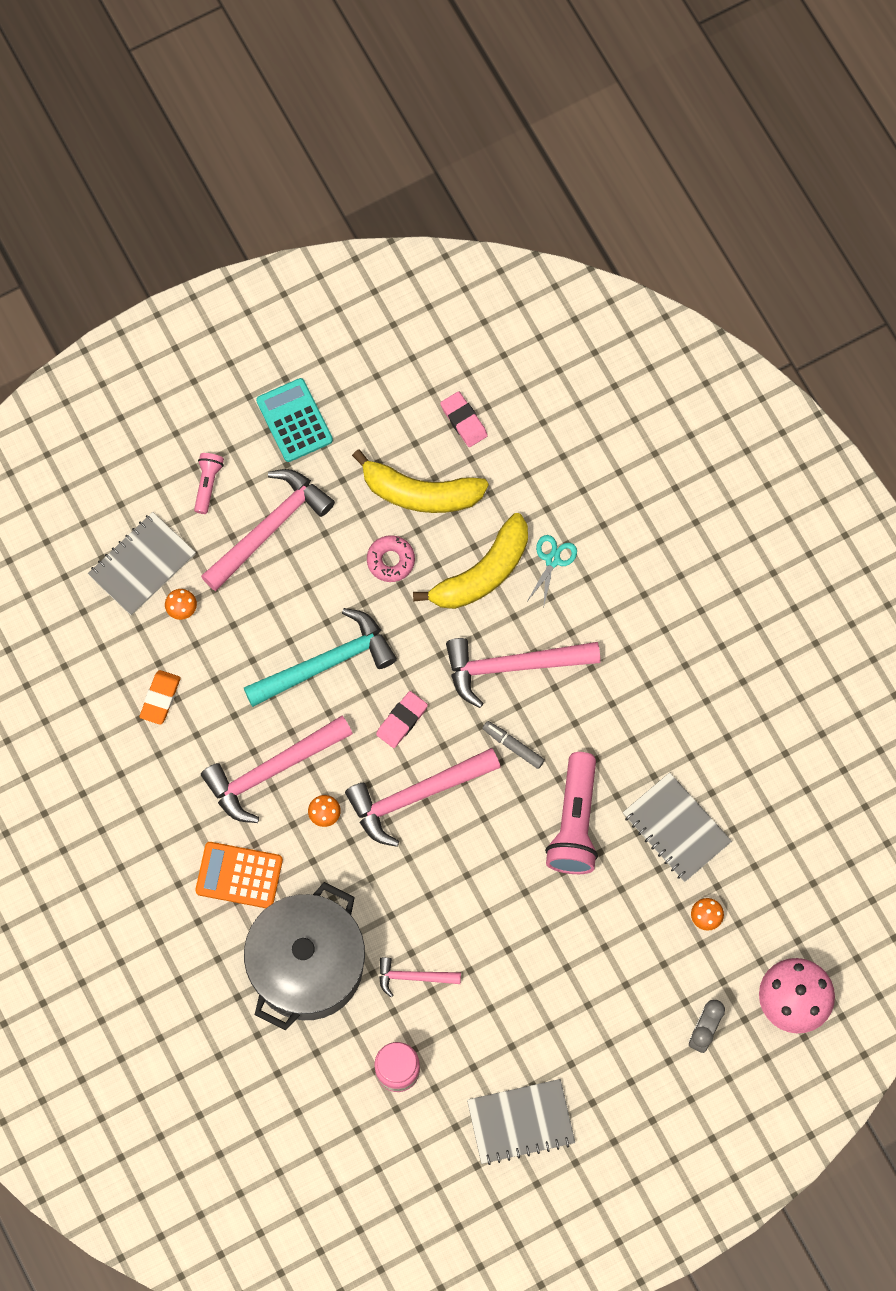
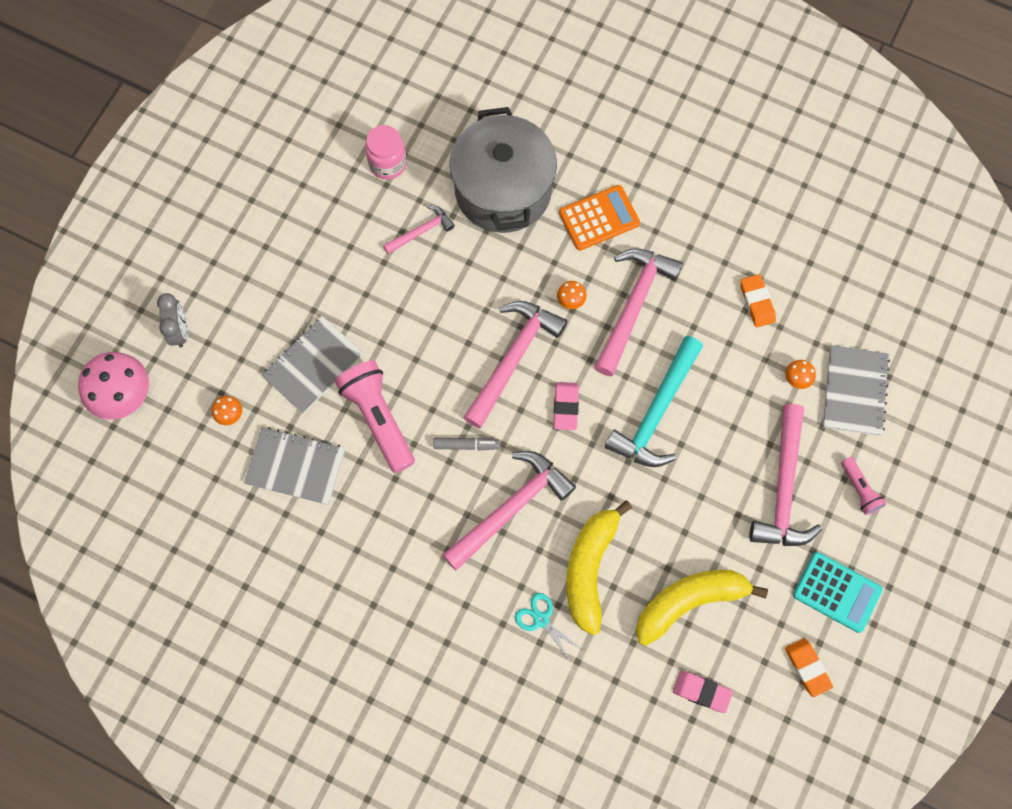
camera: 145 degrees right, 0 degrees up
(365, 383) = (807, 667): none -> orange eraser
(390, 560) = (669, 528): pink donut -> none
(521, 1122) = (276, 186): grey notebook -> grey notebook (313, 365)
(552, 560) = (541, 619): turquoise scissors -> turquoise scissors turned 150 degrees clockwise

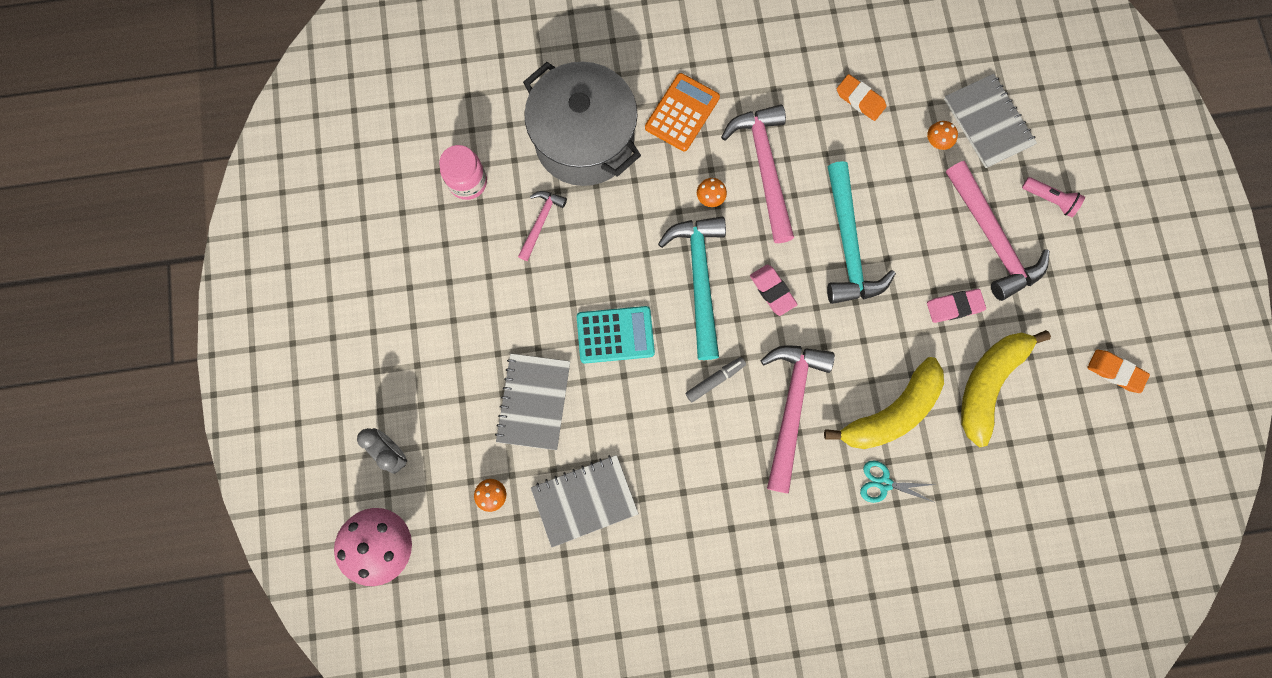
camera: 35 degrees left, 5 degrees up
(378, 418) = (624, 409): pink flashlight -> none
(513, 359) = (699, 280): pink hammer -> turquoise hammer
(590, 568) = (891, 412): yellow banana -> yellow banana turned 105 degrees counterclockwise
(701, 692) = (1051, 450): pink eraser -> pink eraser (954, 307)
(837, 592) = (1093, 295): turquoise calculator -> turquoise calculator (615, 335)

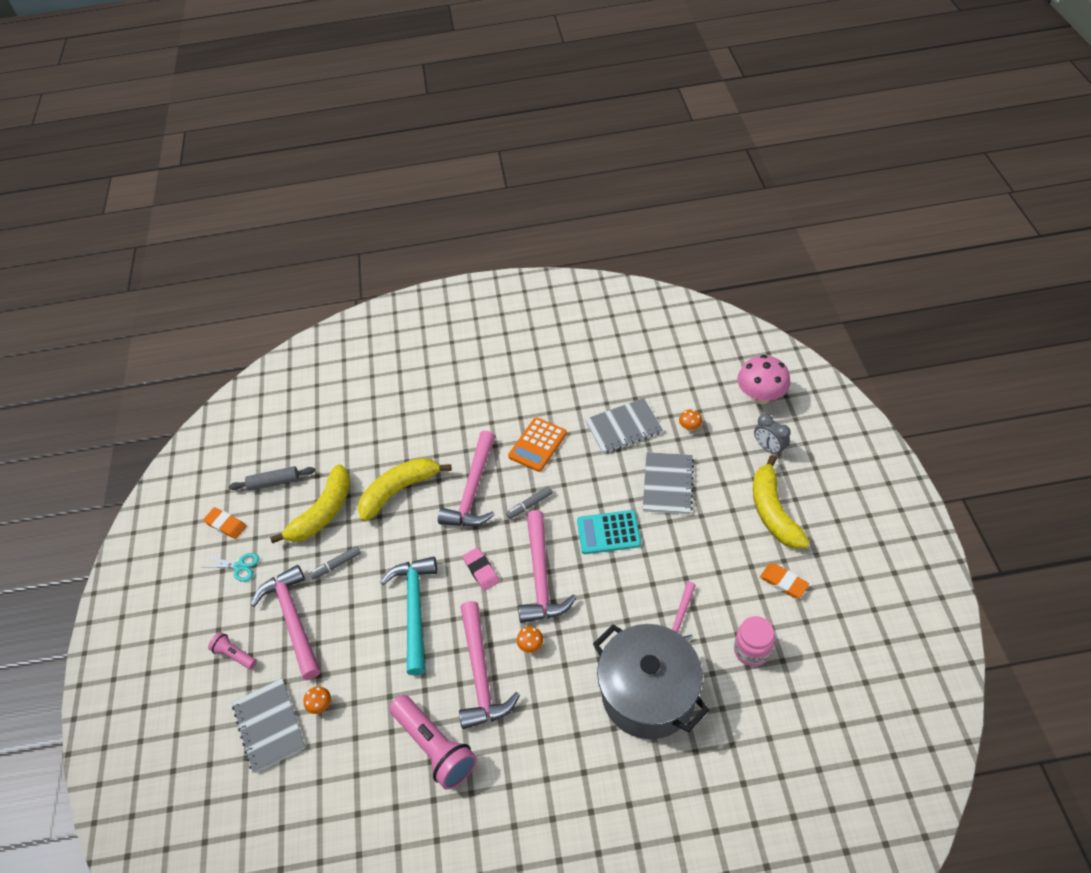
camera: 175 degrees left, 25 degrees down
(407, 354) = (773, 511): none -> yellow banana
(682, 113) = (556, 725): orange calculator -> orange calculator (537, 445)
(699, 280) = (541, 576): turquoise hammer -> pink hammer
(807, 97) = (435, 746): none -> pink flashlight
(860, 99) = (384, 745): orange eraser -> orange eraser (783, 582)
(884, 483) = (411, 447): turquoise scissors -> turquoise scissors (239, 566)
(954, 307) = (336, 565): pink eraser -> grey marker
(1068, 435) = (274, 482): none -> grey rolling pin

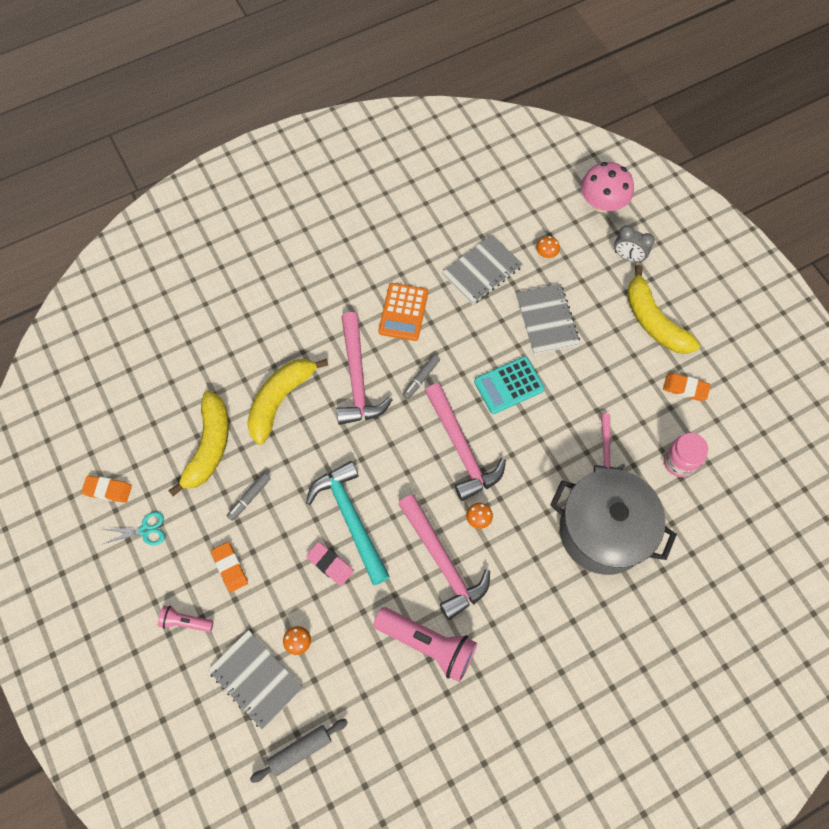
camera: 25 degrees left, 15 degrees up
(274, 482) = (139, 428): grey rolling pin -> grey rolling pin (300, 750)
(293, 620) = (230, 567): pink hammer -> orange eraser
(481, 570) = (400, 460): pink eraser -> pink eraser (330, 564)

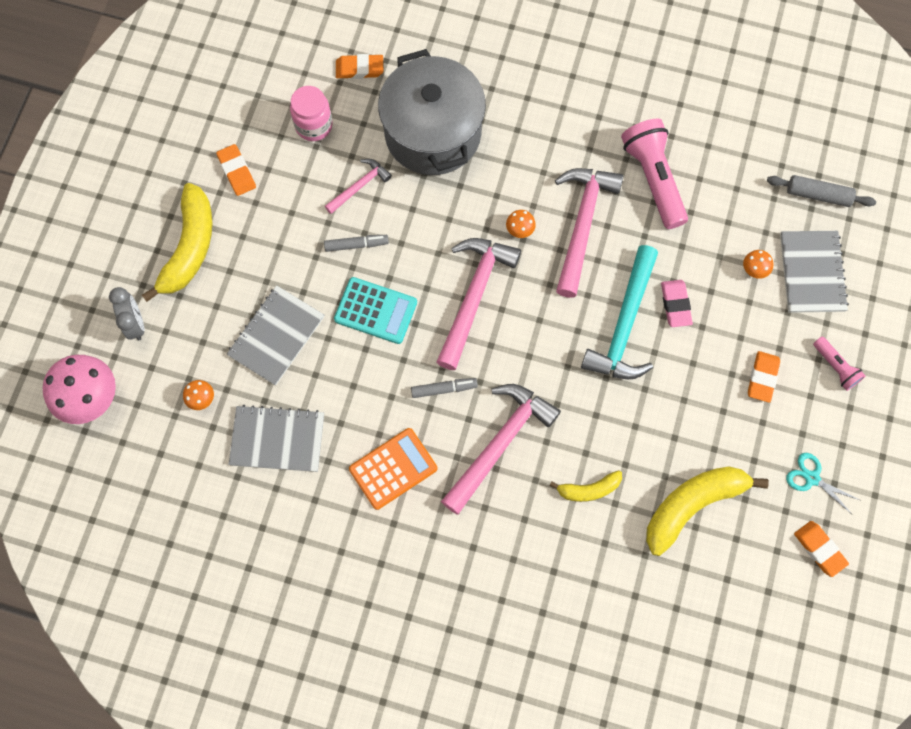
camera: 135 degrees left, 5 degrees up
(249, 498) = (695, 422): grey marker -> grey marker (356, 245)
(280, 400) = (589, 489): yellow banana -> yellow banana, size x0.53
(700, 529) = (359, 69): none -> orange eraser

